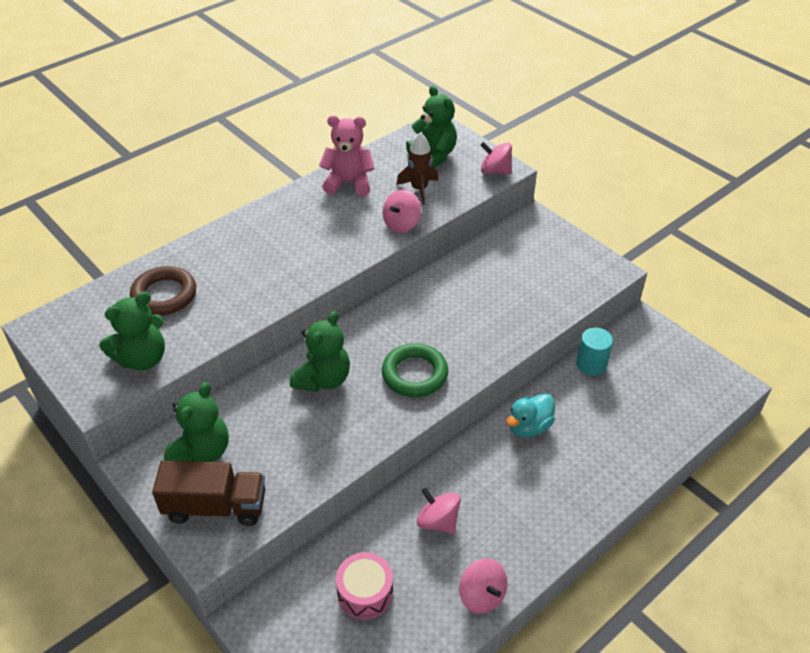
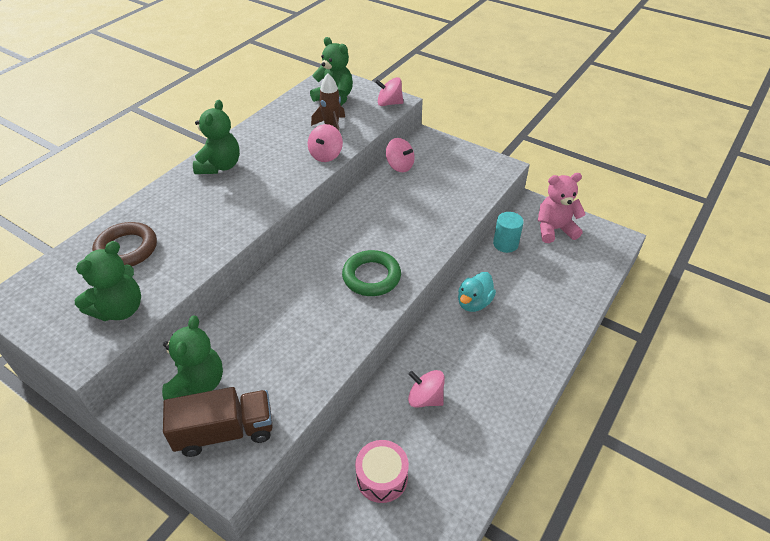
camera: 15 degrees left, 0 degrees up
(323, 379) = (292, 297): green teddy bear -> green teddy bear (220, 166)
(348, 183) = (269, 130): pink teddy bear -> pink teddy bear (554, 229)
(482, 596) = (484, 454): pink spinning top -> pink spinning top (399, 166)

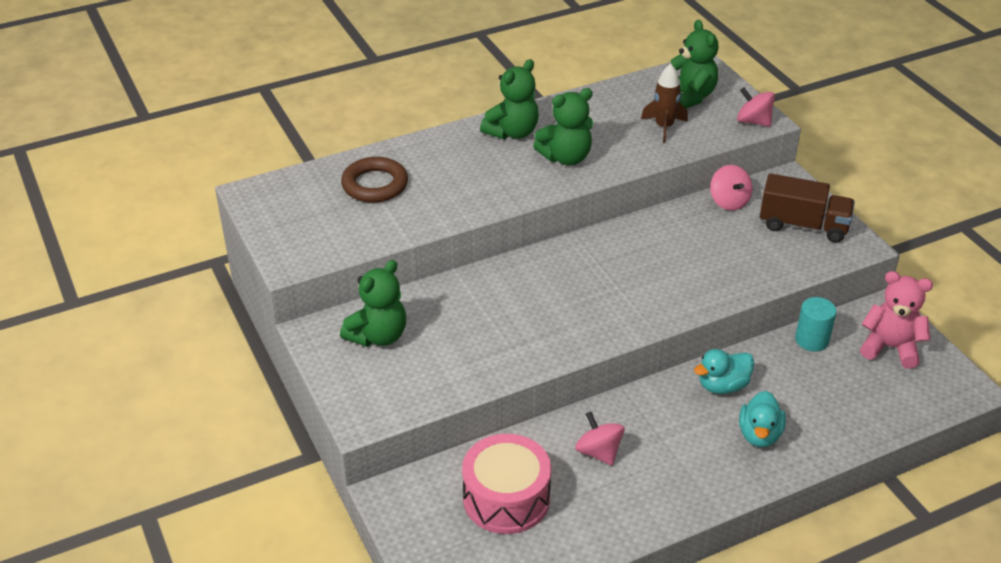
camera: 30 degrees right, 5 degrees down
(120, 309) = (340, 237): green teddy bear -> green teddy bear (566, 158)
(225, 432) = (378, 385): brown truck -> brown truck (803, 226)
(326, 155) = (634, 158): pink spinning top -> none
(371, 276) = (610, 306): green ring -> none
(382, 477) = (506, 498): pink drum -> pink drum, size x1.52
(523, 329) = (759, 435): none -> turquoise duck

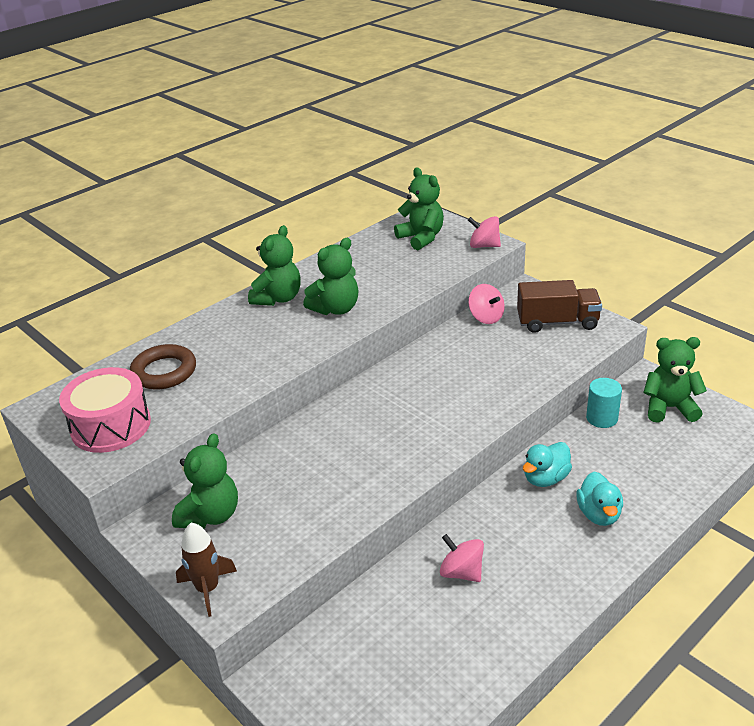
camera: 15 degrees left, 5 degrees down
(506, 498) = (392, 646): pink drum -> pink drum (111, 426)
(664, 127) = (411, 266): brown rocket -> brown rocket (208, 589)
(890, 347) = (669, 408): pink teddy bear -> green teddy bear

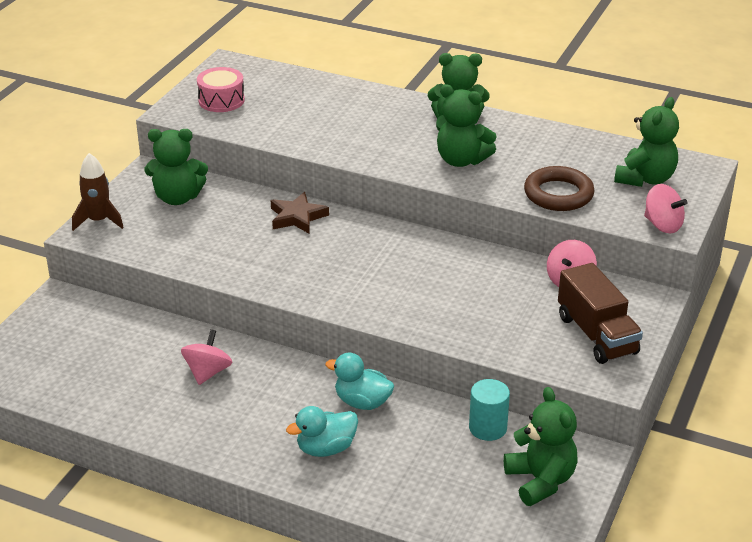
camera: 65 degrees right, 0 degrees up
(111, 426) = (221, 100): pink drum -> pink drum, size x0.66
(164, 372) = (305, 101): brown ring -> brown ring (558, 194)
(305, 438) = (297, 217): none -> brown star
(484, 246) = (662, 225): pink spinning top -> pink spinning top turned 135 degrees clockwise

